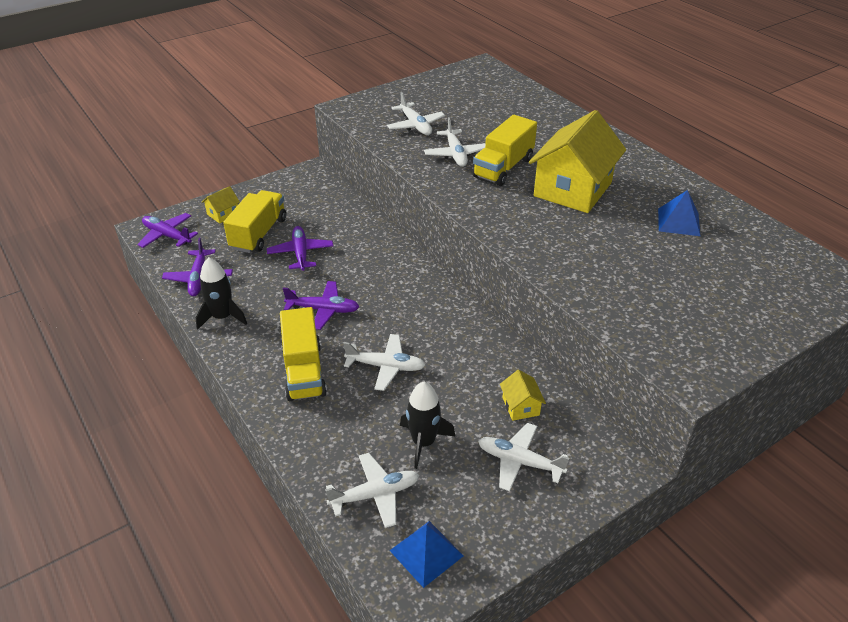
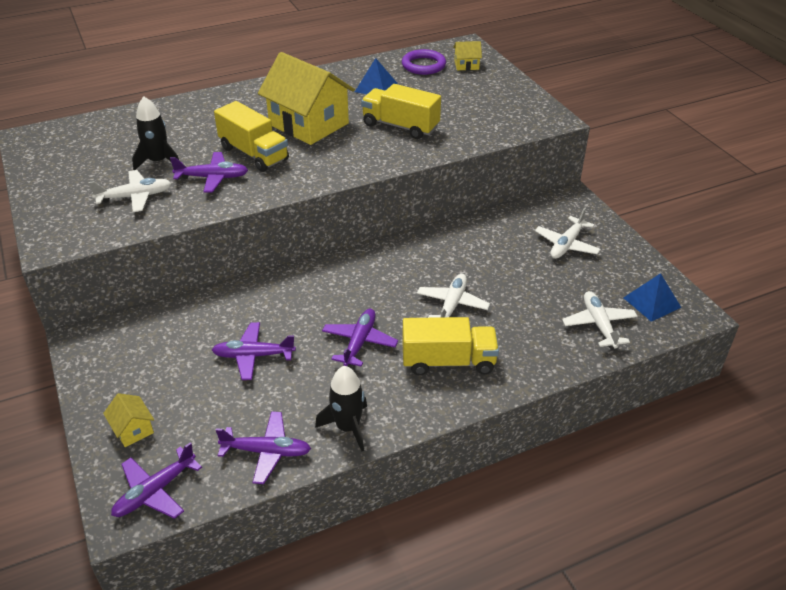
camera: 80 degrees left, 0 degrees up
(259, 234) = (196, 393): yellow truck -> yellow truck (400, 126)
(423, 442) = (544, 291): black rocket -> black rocket (158, 161)
(455, 154) = (213, 178): white plane -> purple plane
(520, 406) = (510, 235): yellow house -> yellow house (466, 65)
(760, 252) = (423, 65): none -> purple ring

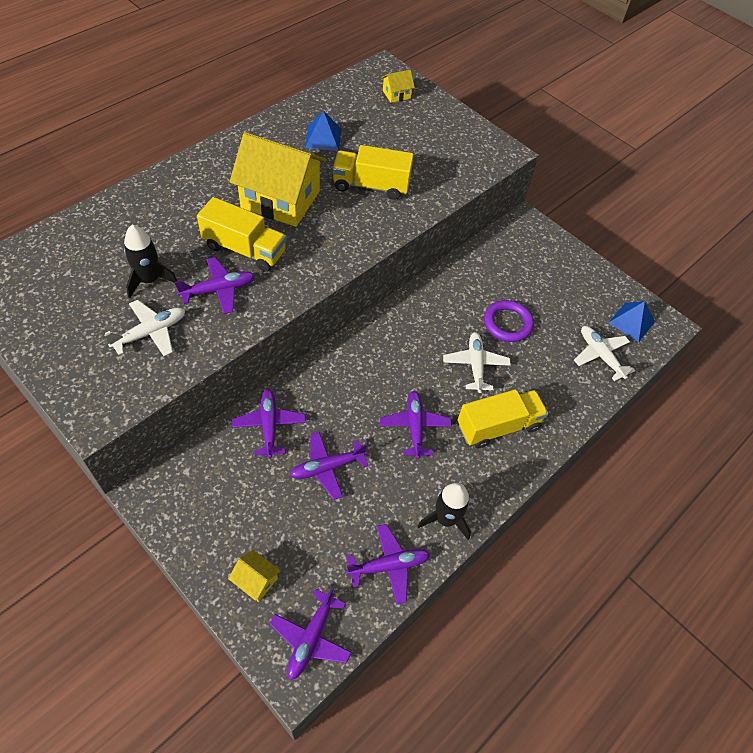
camera: 25 degrees left, 15 degrees up
(218, 310) = (269, 425): none -> purple plane
(423, 65) = (356, 101): purple ring -> purple ring (507, 323)
(566, 245) = (542, 276): white plane -> none

